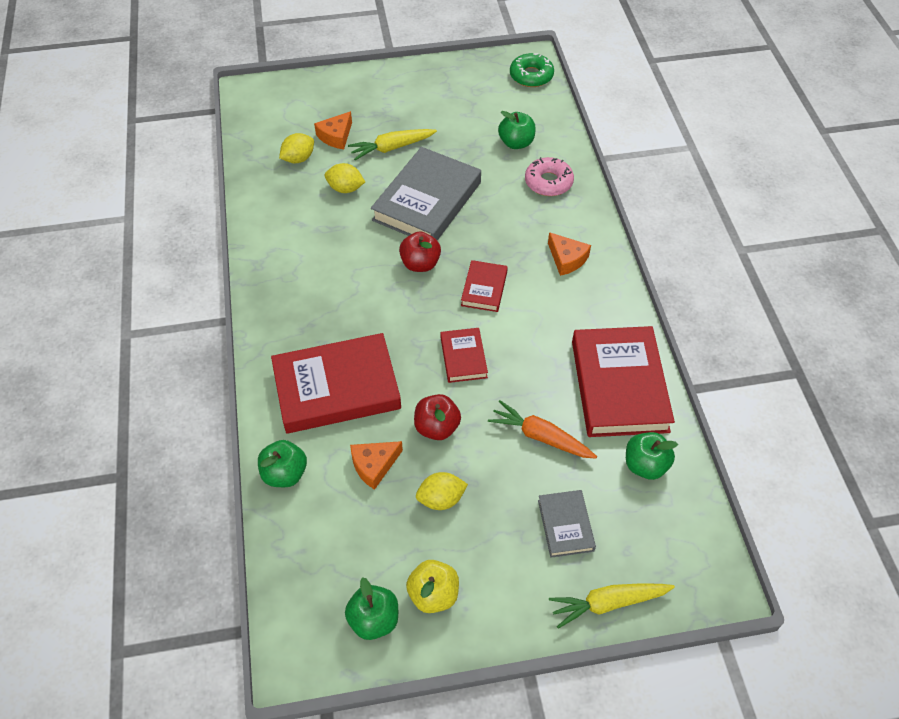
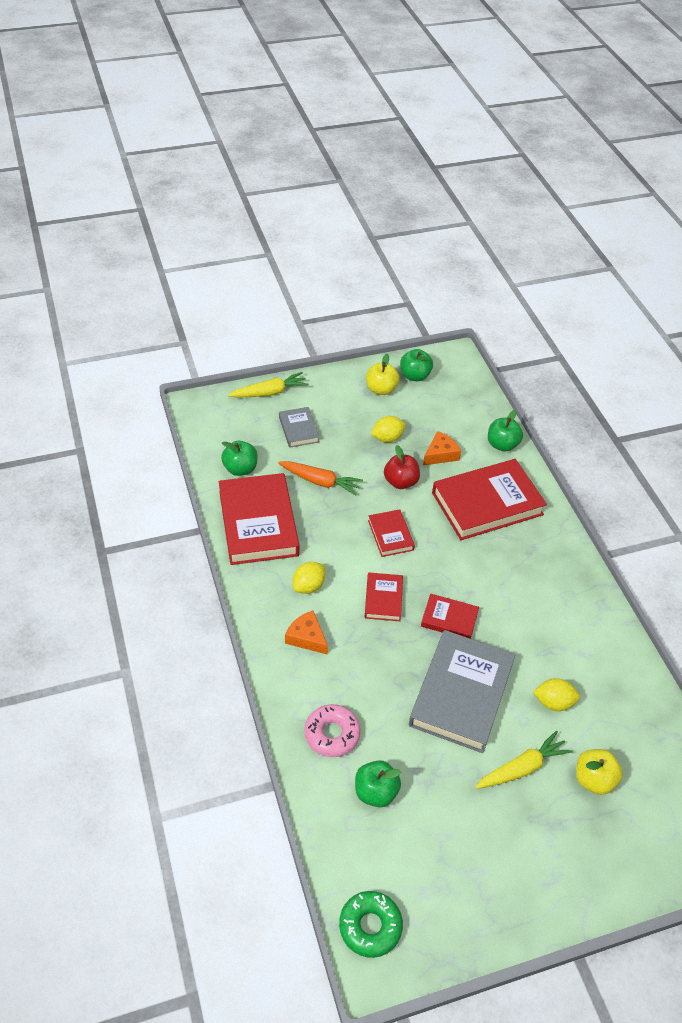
camera: 170 degrees right, 5 degrees down
(298, 159) = (622, 739): yellow lemon -> yellow lemon (309, 586)
(336, 136) = (594, 779): orange cheese -> yellow apple
(420, 264) = (449, 619): red apple -> red book

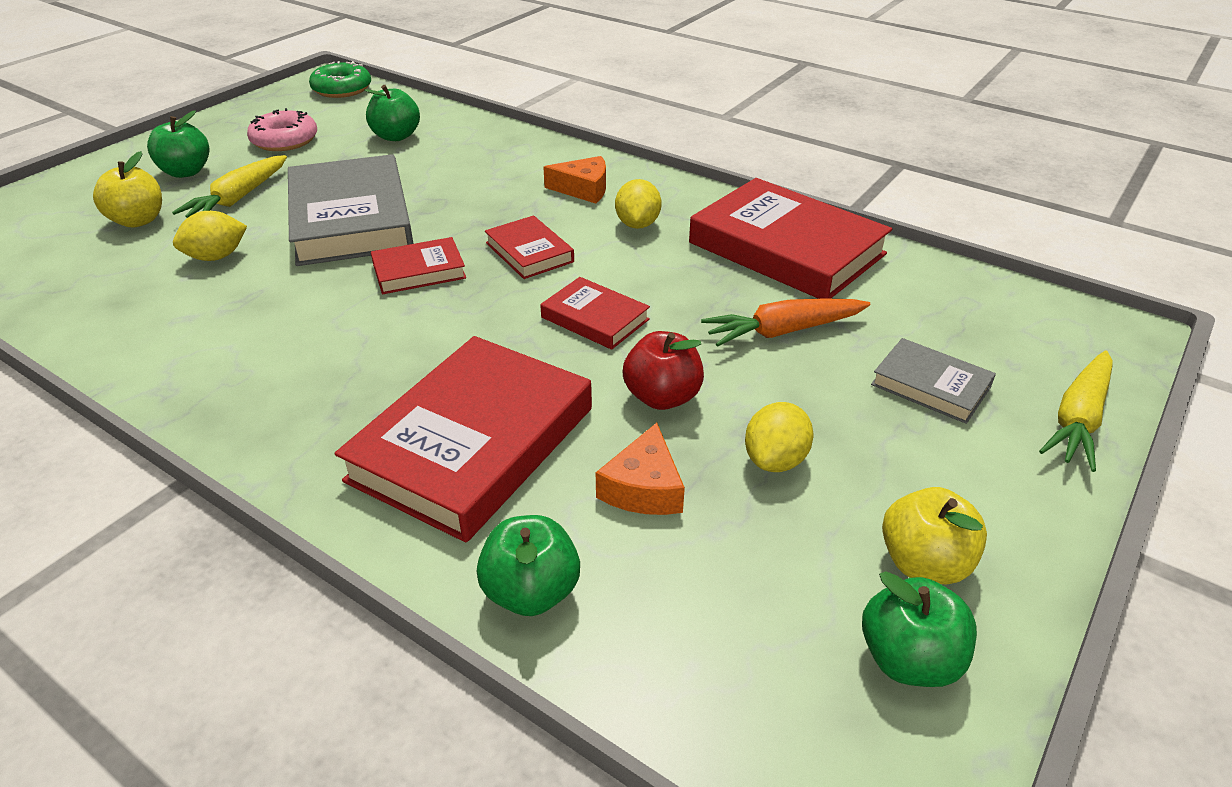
camera: 145 degrees right, 10 degrees down
(240, 469) = (910, 290): green apple -> green apple (186, 172)
(332, 734) = (476, 147): pink donut -> pink donut (285, 140)

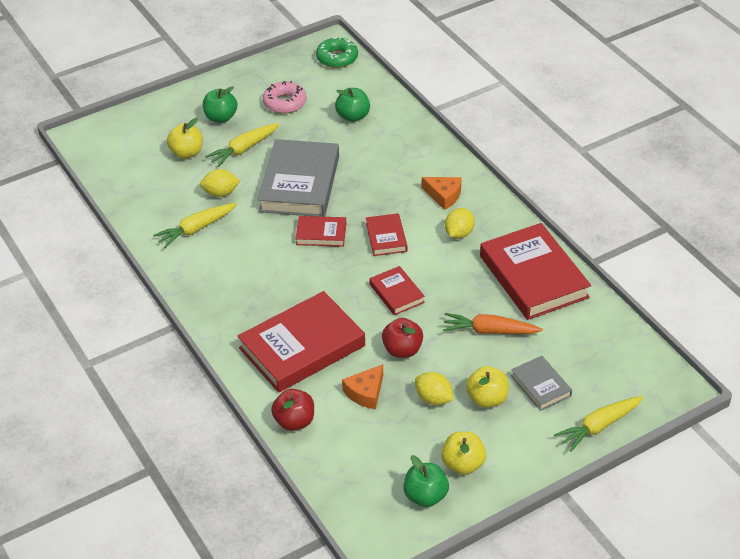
camera: 25 degrees right, 5 degrees up
(185, 313) = (196, 229): none -> yellow carrot
(531, 592) = (294, 421): green apple -> red apple
(775, 460) = (433, 399): yellow lemon -> yellow lemon turned 75 degrees clockwise
(865, 432) = (487, 399): none -> yellow apple

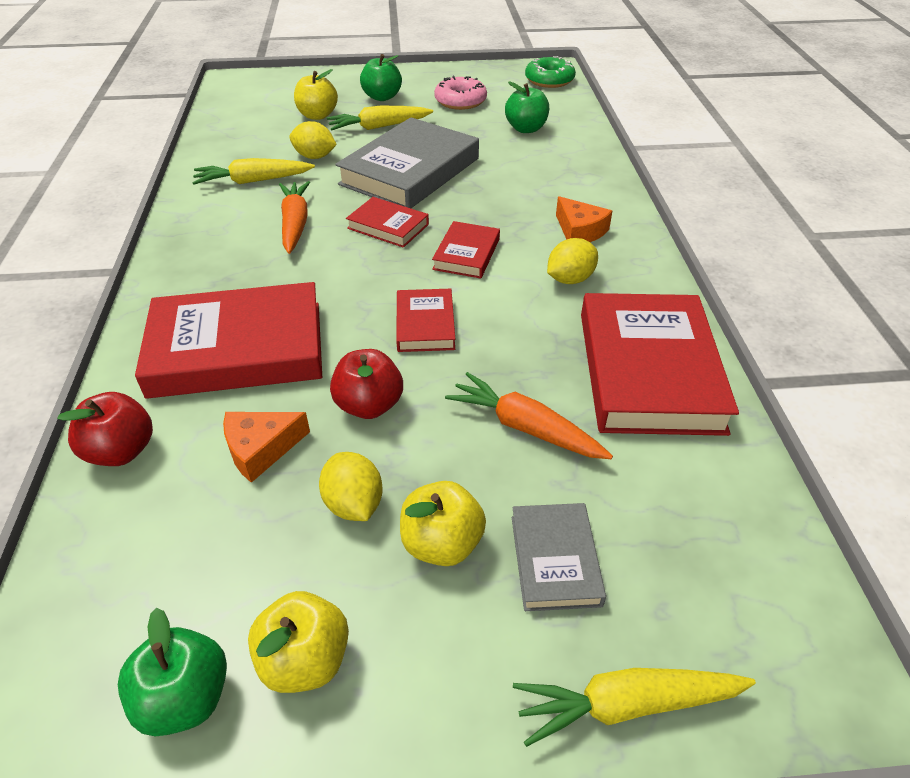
camera: 25 degrees right, 0 degrees up
(258, 253) = (295, 224): none -> orange carrot

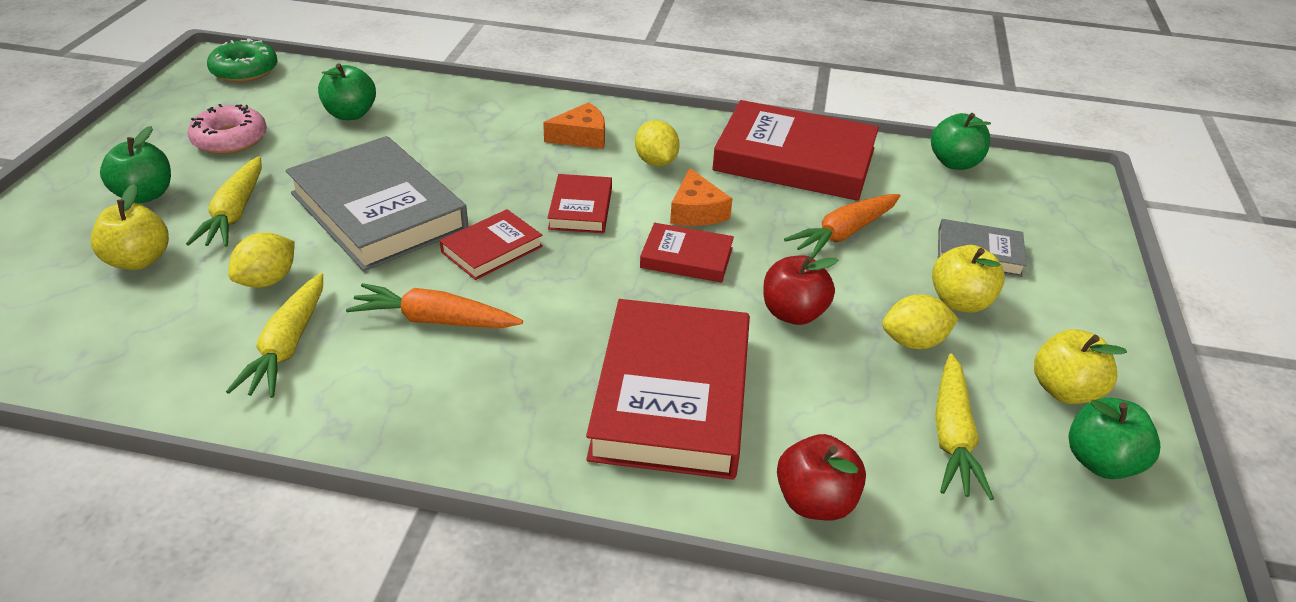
camera: 75 degrees left, 5 degrees down
(261, 449) = (835, 392): orange cheese -> orange cheese (696, 211)
(466, 254) = (581, 208): red book -> red book turned 60 degrees clockwise
(626, 705) = (1089, 254): yellow carrot -> yellow carrot (952, 436)
(762, 523) = (954, 163): none -> green apple

